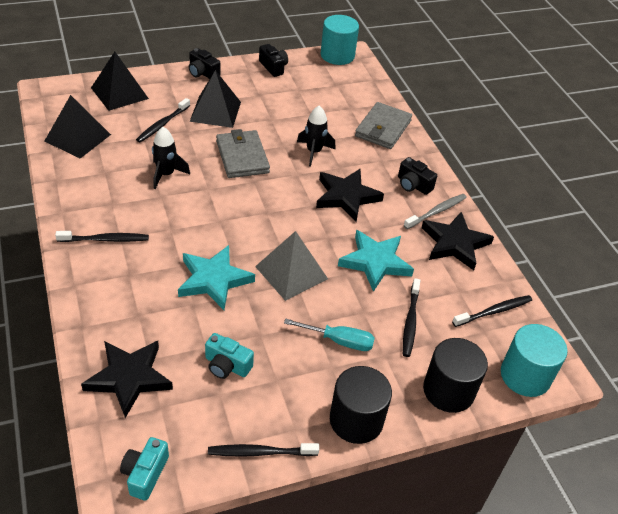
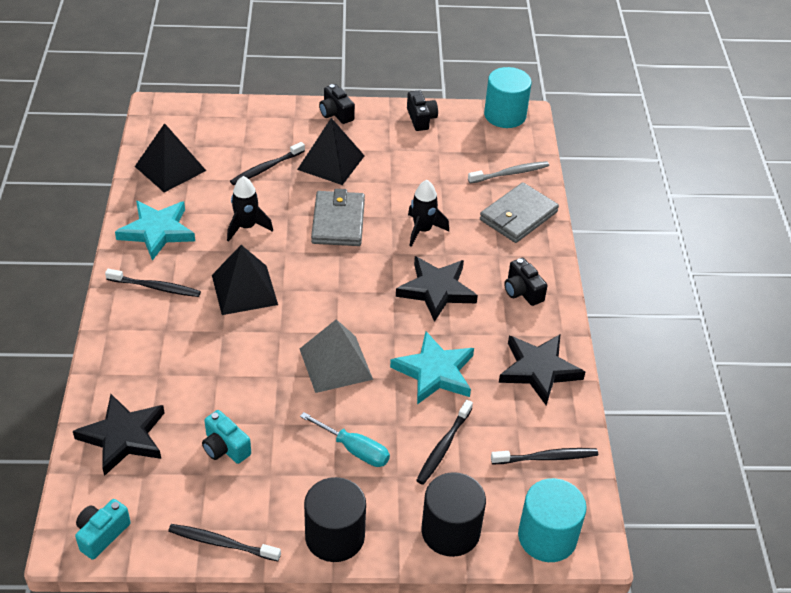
camera: 20 degrees right, 0 degrees up
(119, 93) = (234, 123): black pyramid -> black pyramid (244, 289)
(213, 280) = (249, 354): turquoise star -> turquoise star (157, 231)
(436, 211) = (535, 328): grey toothbrush -> grey toothbrush (510, 173)

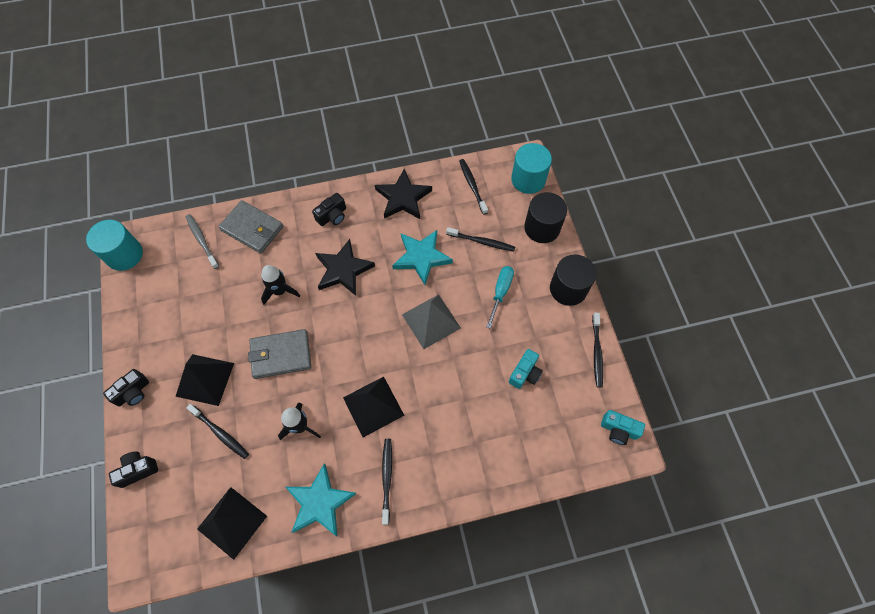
camera: 100 degrees left, 20 degrees up
(123, 437) = (538, 446): black star -> none
(421, 119) = (135, 319): black camera -> black camera (138, 470)

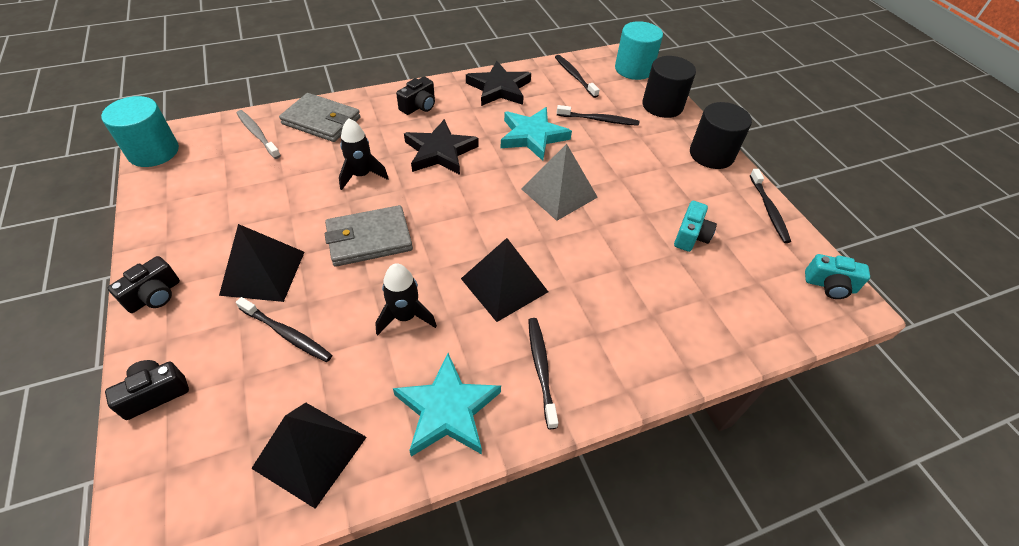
camera: 10 degrees left, 15 degrees down
(500, 292) = (635, 162): turquoise screwdriver -> none

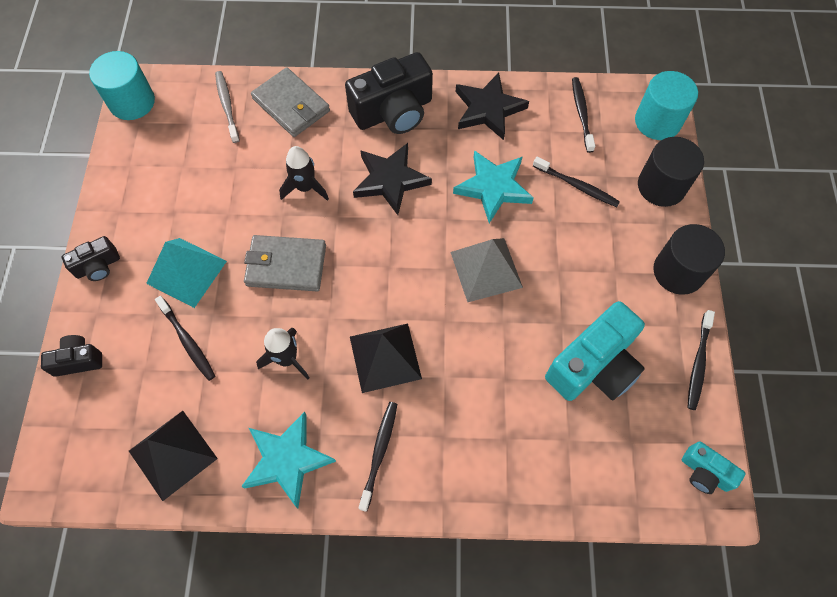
camera: 25 degrees right, 15 degrees up
(263, 273) = (187, 272): black pyramid -> turquoise pyramid
(419, 106) = (393, 112): black camera -> black camera, size x1.96
(691, 236) = (593, 366): turquoise camera -> turquoise camera, size x1.96

